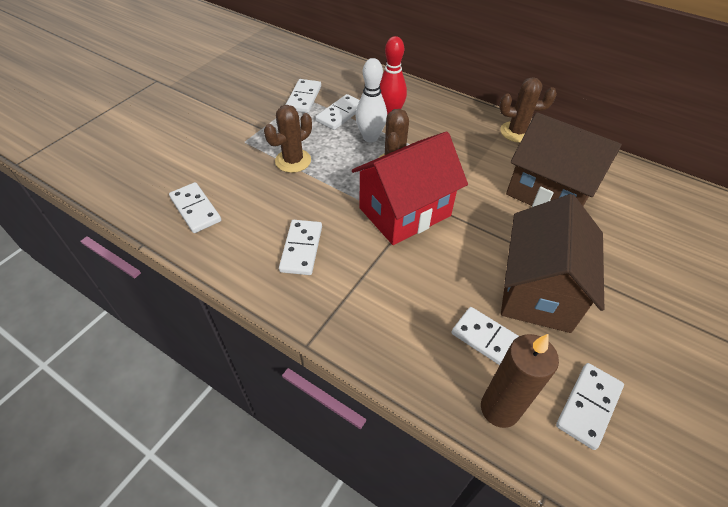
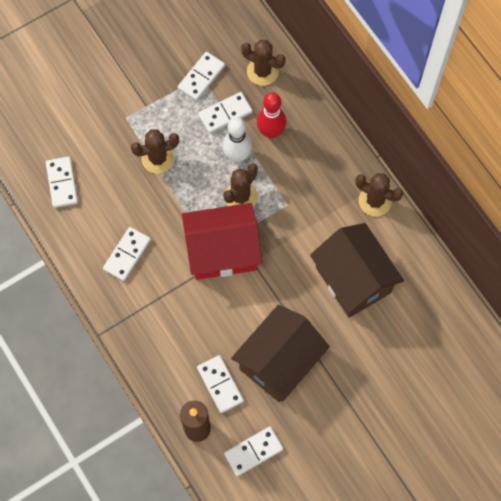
camera: 25 degrees right, 20 degrees up
(356, 81) = (262, 71): none -> brown cactus

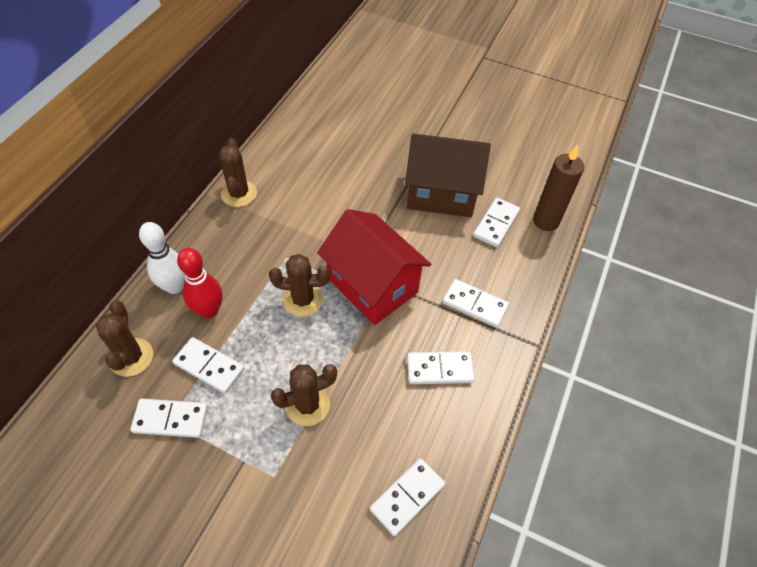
camera: 125 degrees left, 15 degrees down
(158, 158) = (307, 405): brown cactus -> brown cactus turned 60 degrees counterclockwise
(237, 155) = (256, 327): white bowling pin -> white bowling pin (174, 286)
(253, 451) = (527, 176): white domino -> white domino (474, 305)
(353, 279) = (328, 177): brown house -> none

